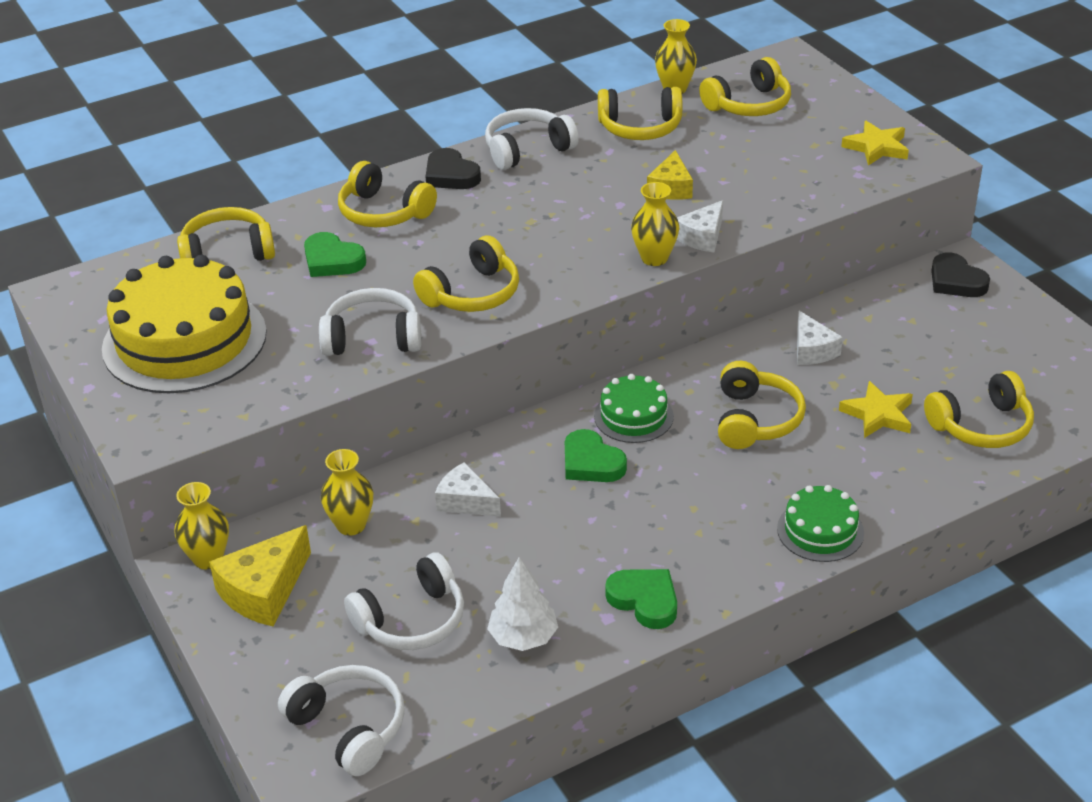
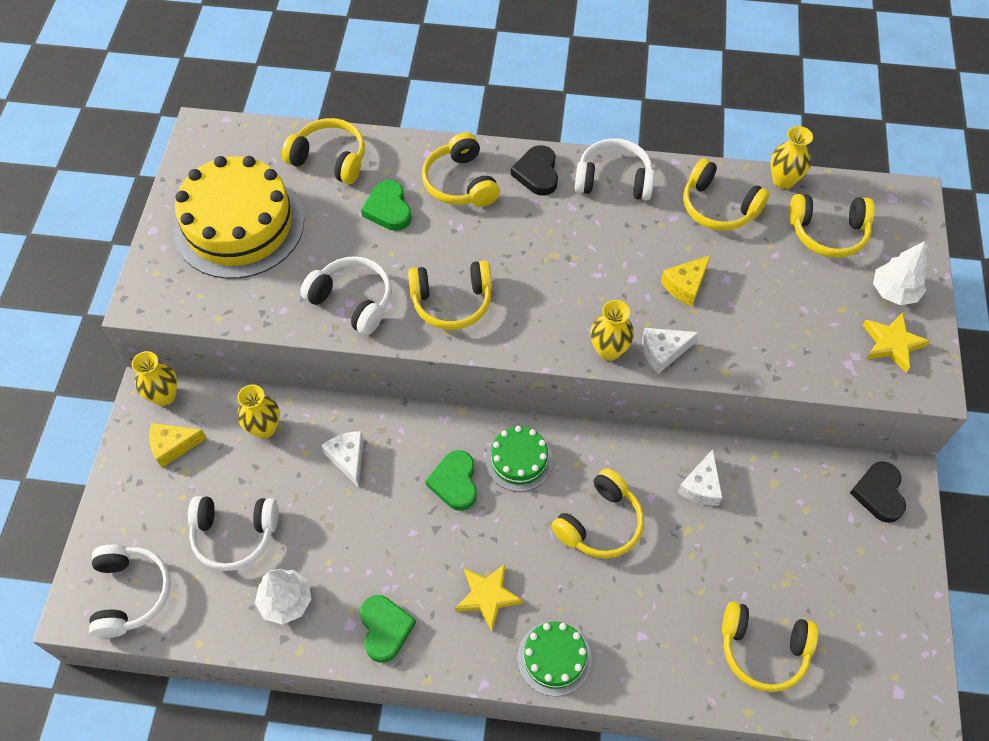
camera: 35 degrees right, 20 degrees up
(264, 591) = (173, 446): yellow cheese -> yellow cheese, size x0.66
(842, 117) = (894, 292): none -> white tree
(878, 414) = (694, 582): yellow star -> yellow star (488, 596)

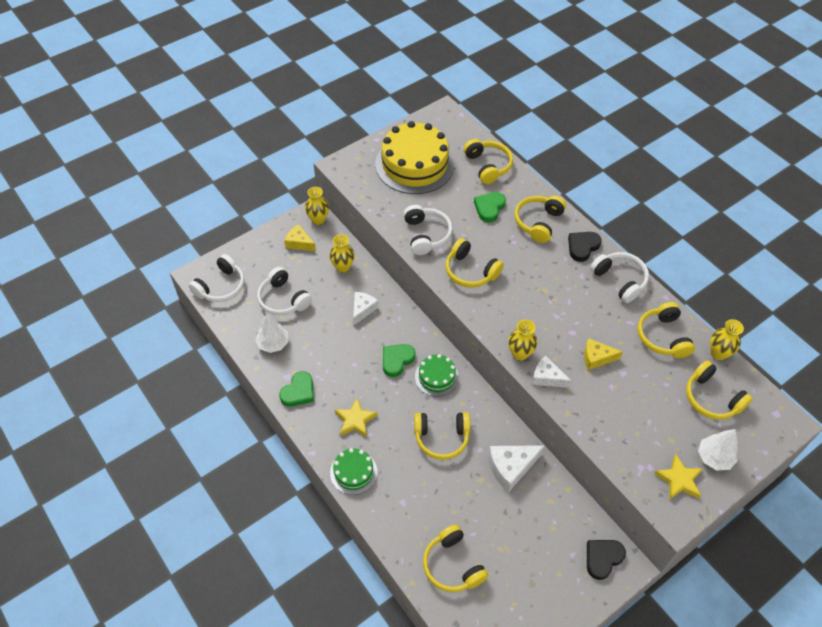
camera: 45 degrees right, 5 degrees down
(701, 486) = (511, 467): white cheese -> white cheese, size x1.51

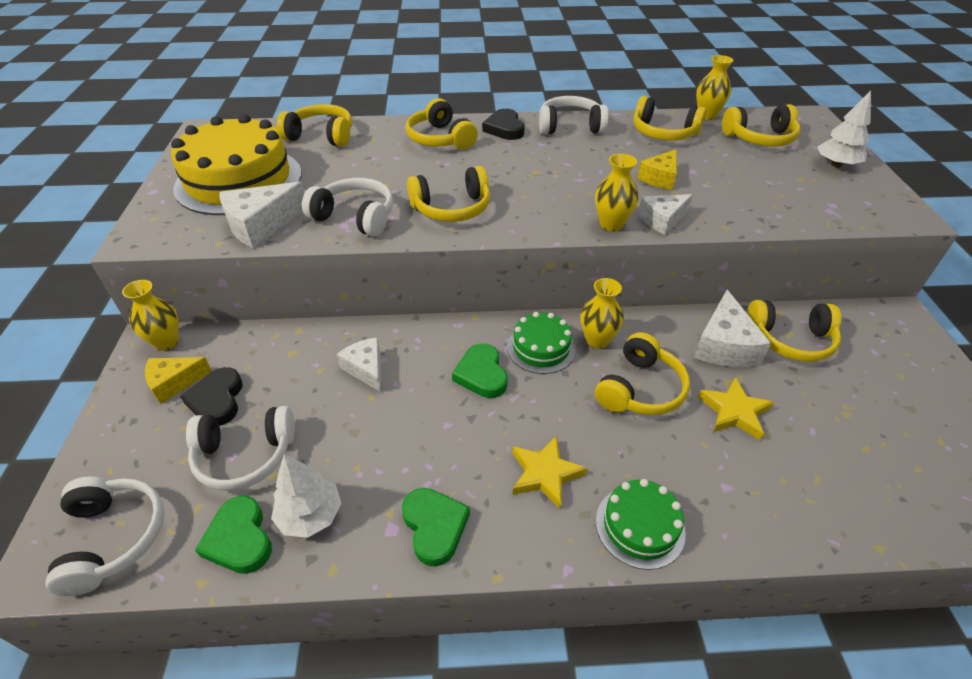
camera: 55 degrees left, 10 degrees down
(343, 267) = (275, 355): yellow vase -> yellow vase (597, 340)
(388, 202) = (261, 225): none -> white cheese
(452, 565) = (860, 479): yellow headphones -> yellow headphones (790, 340)
(489, 208) = (379, 159): green heart -> green heart (239, 539)
(602, 558) = (887, 329): black heart -> black heart (217, 400)
(679, 480) = (857, 194): yellow star -> yellow star (734, 412)

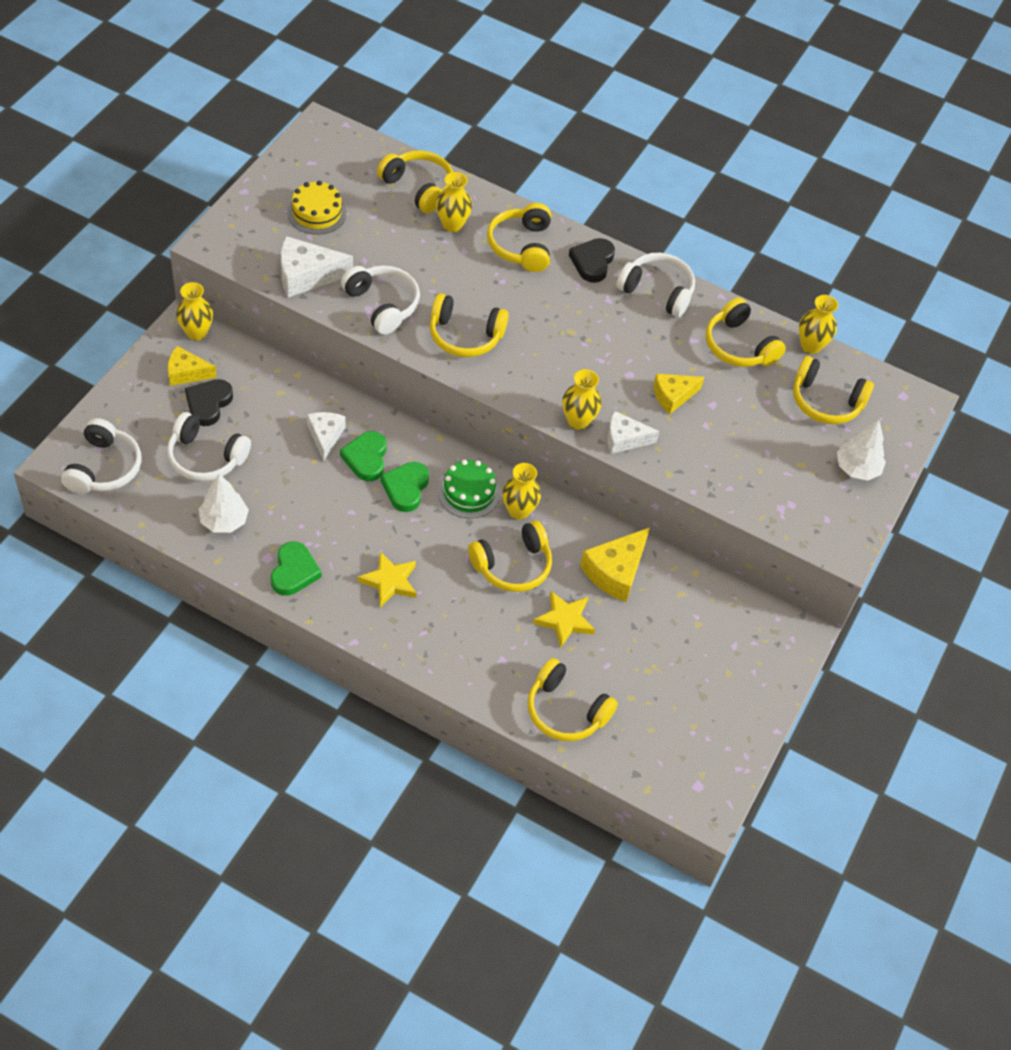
camera: 25 degrees right, 10 degrees up
(239, 180) = (317, 213): yellow cake -> yellow cake, size x0.50
(239, 539) = (175, 511): green heart -> green heart (366, 458)
(371, 146) = (452, 225): none -> yellow vase
(640, 526) = (421, 646): green cake -> none
(724, 345) = (615, 571): white cheese -> yellow cheese
(790, 340) = (675, 598): yellow headphones -> yellow headphones (566, 710)

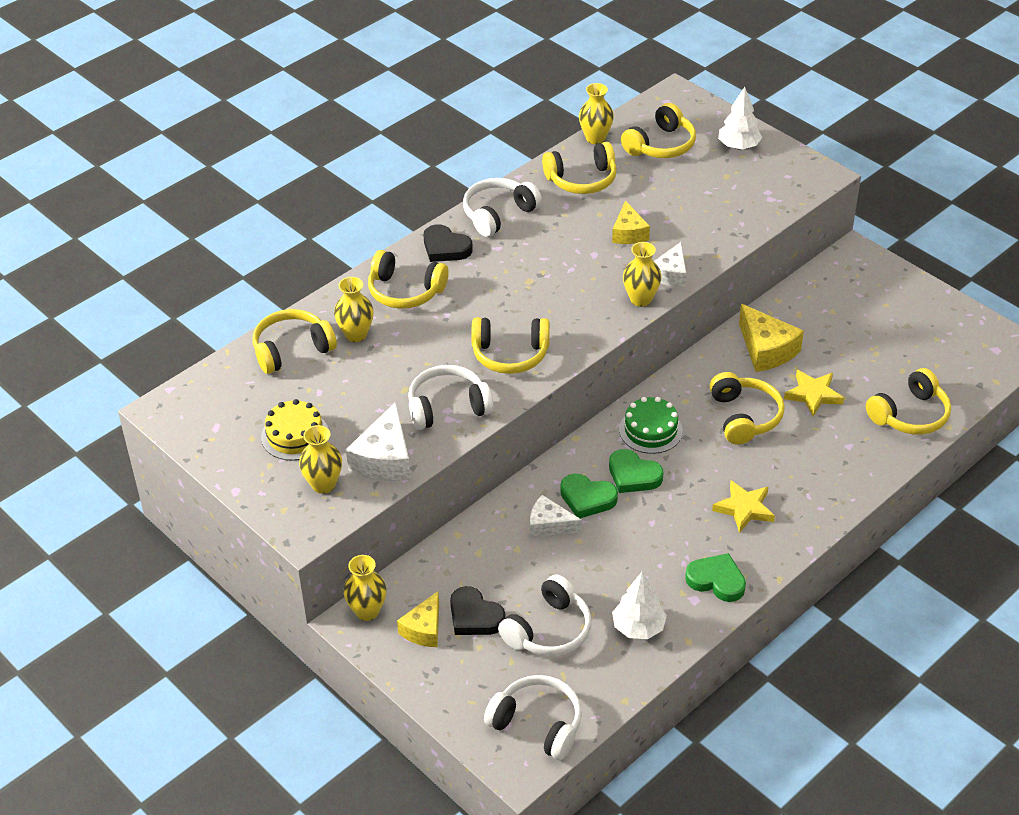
camera: 65 degrees left, 10 degrees down
(465, 336) = (510, 354): yellow headphones -> yellow headphones turned 60 degrees clockwise
(518, 511) = (682, 399): yellow vase -> yellow vase (323, 484)

